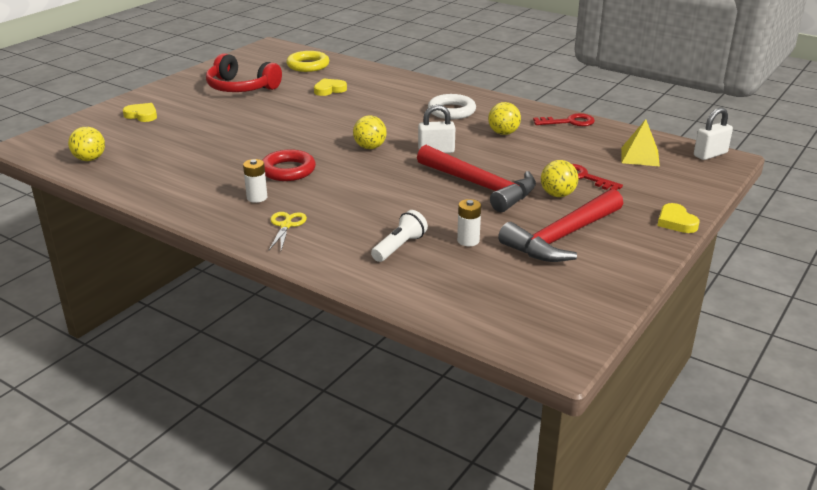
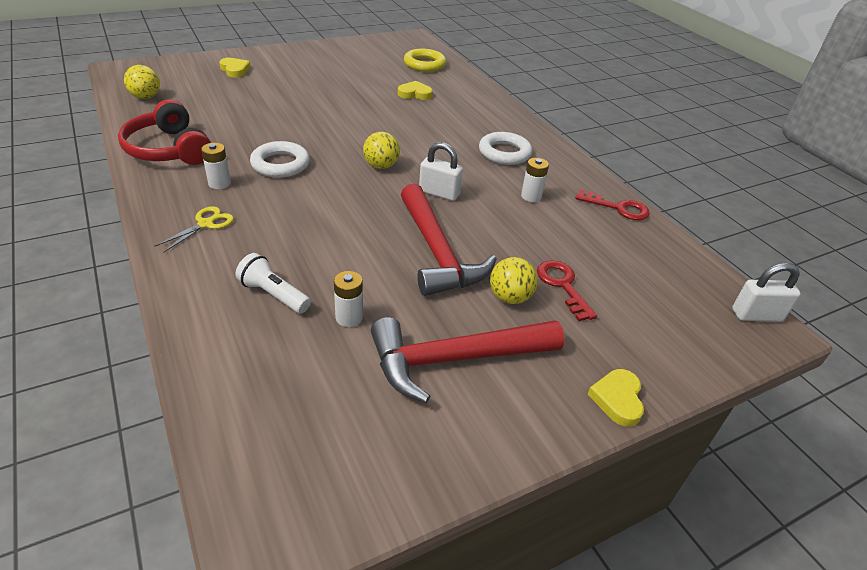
camera: 25 degrees right, 10 degrees up
(241, 88) = (343, 69): red headphones -> red headphones (168, 149)
(288, 170) = (280, 164): red ring -> white ring
(399, 247) = (273, 295): white flashlight -> white flashlight turned 120 degrees counterclockwise
(503, 133) = (531, 196): yellow ball -> white battery
(640, 156) = (660, 283): yellow pyramid -> none

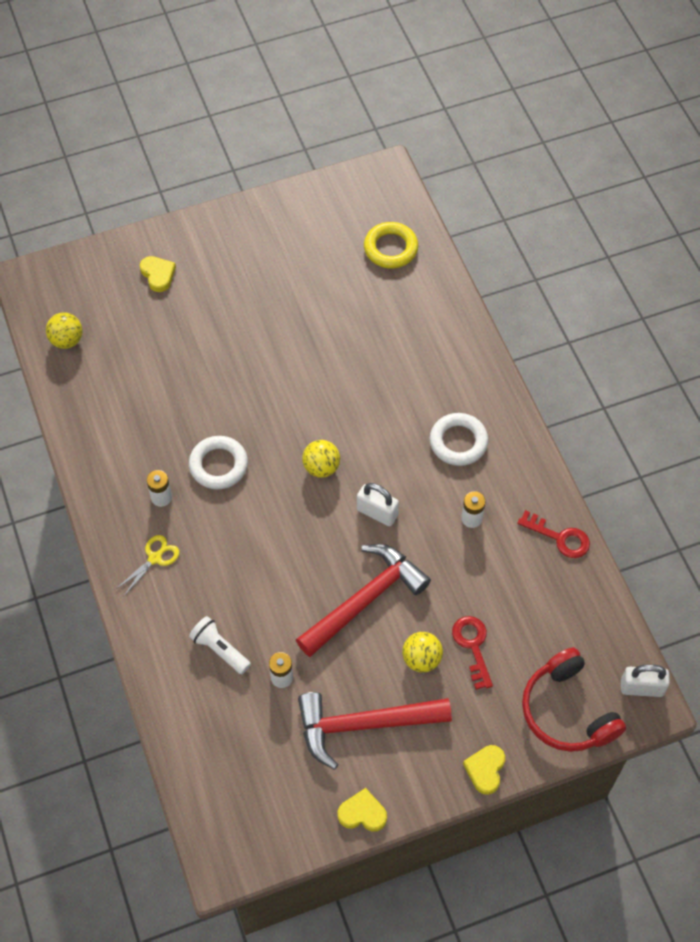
camera: 10 degrees right, 20 degrees up
(168, 149) = (105, 440): red headphones -> red headphones (567, 711)
(415, 94) = (371, 321): yellow heart -> yellow heart (362, 813)
(437, 252) = (365, 600): red hammer -> red hammer turned 120 degrees counterclockwise

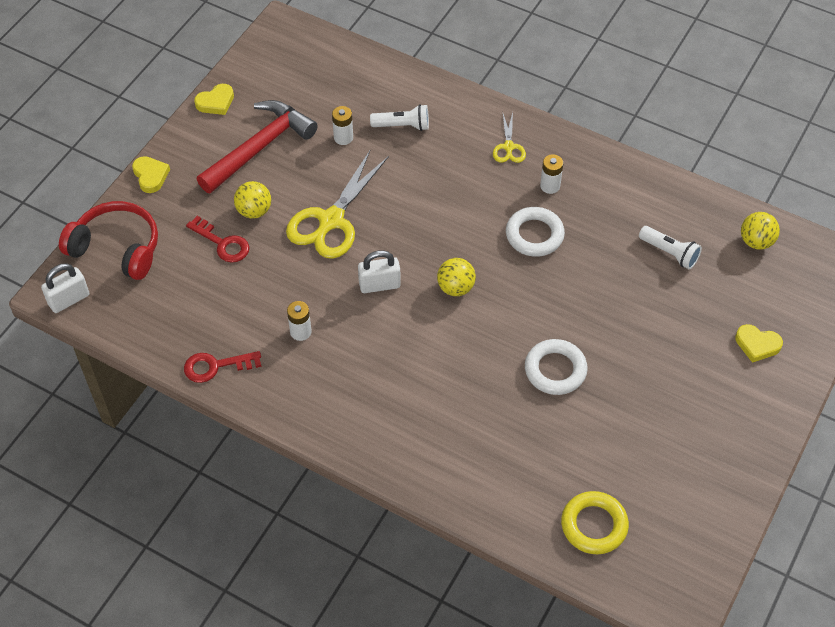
camera: 140 degrees right, 5 degrees down
(137, 377) = (669, 253): none -> white flashlight
(365, 600) = (331, 220): red hammer -> yellow scissors
(458, 442) = (365, 385): white ring -> white ring (555, 370)

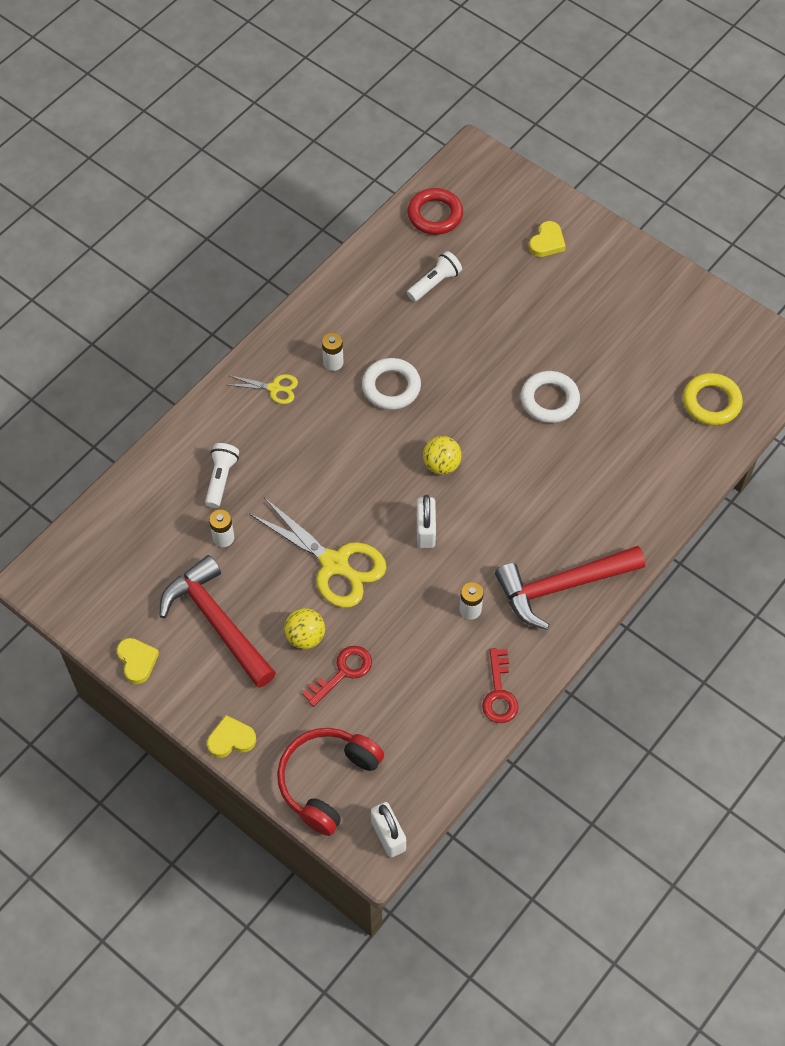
camera: 80 degrees left, 5 degrees up
(338, 406) = (562, 586): none -> red hammer
(756, 241) = (435, 215): yellow ball -> red ring

